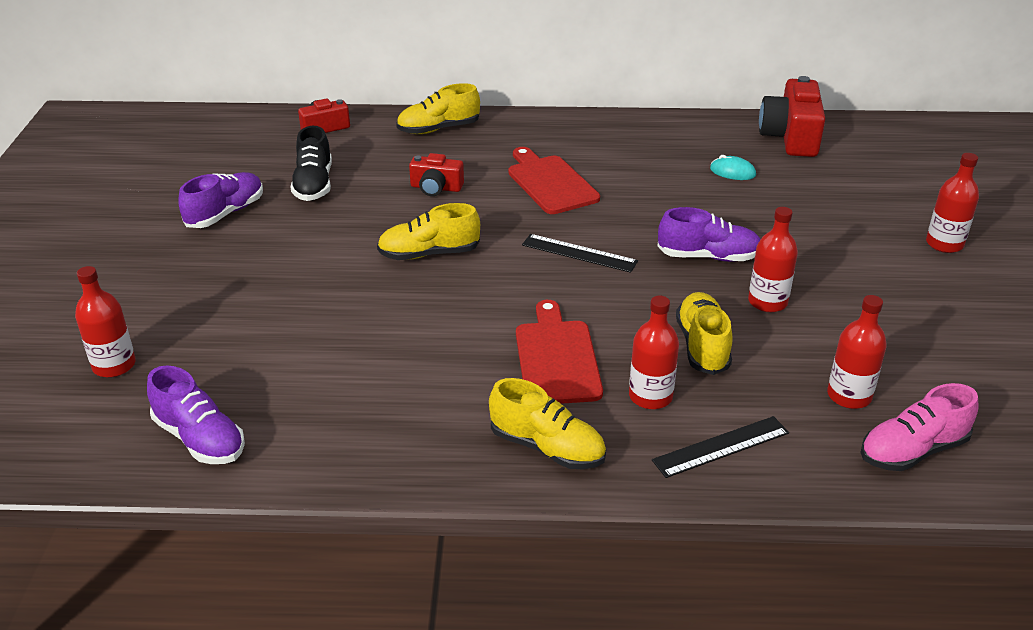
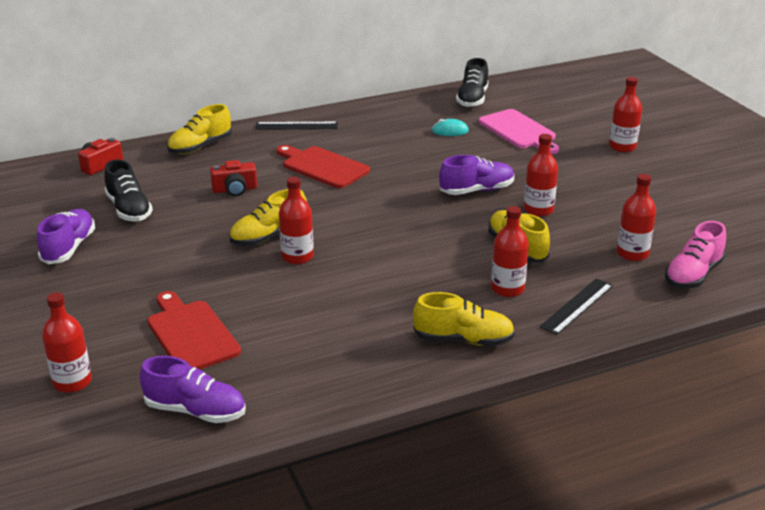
camera: 25 degrees left, 5 degrees down
(440, 286) = (297, 257): none -> red bottle
(557, 358) = (424, 282): red cutting board -> red cutting board (191, 334)
(579, 253) = (383, 209): black ruler -> black ruler (296, 126)
(791, 137) = (472, 99): red camera -> black shoe
(820, 191) = (519, 131): none -> pink cutting board

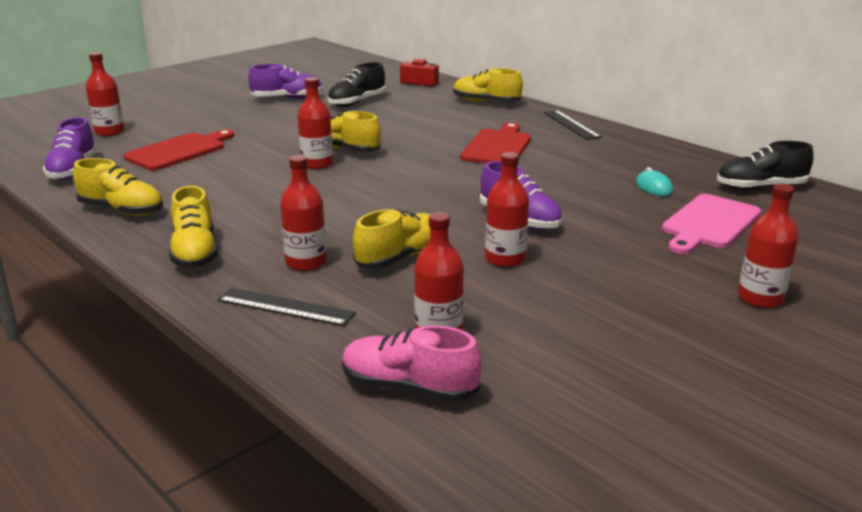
camera: 70 degrees right, 5 degrees down
(235, 189) = (420, 125): red camera -> none
(342, 377) = (122, 210): none -> yellow shoe

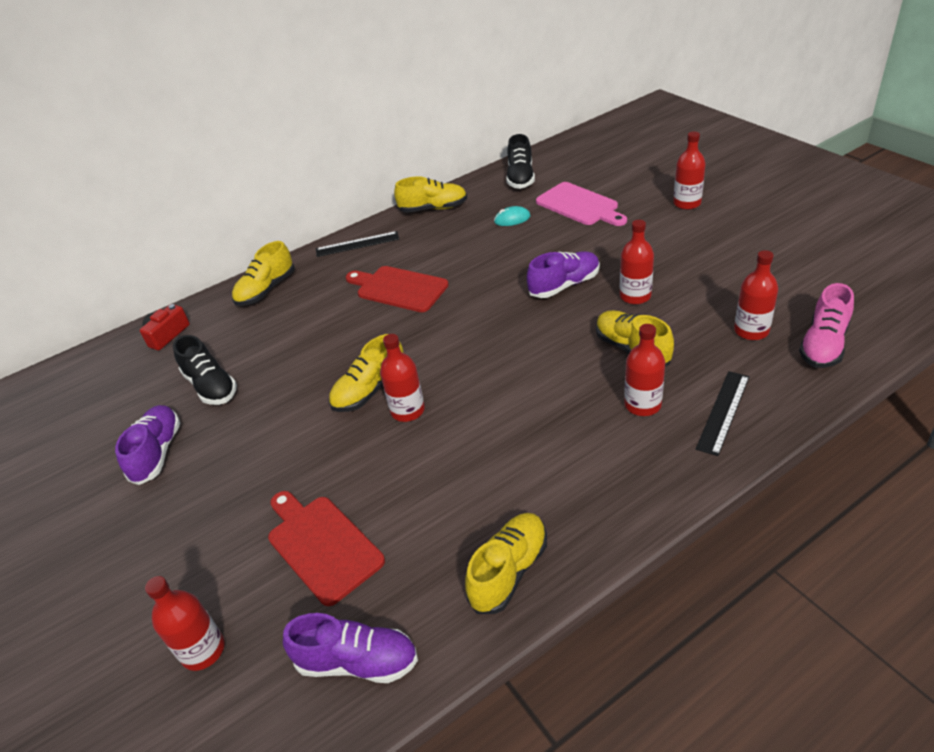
camera: 75 degrees left, 15 degrees up
(195, 252) = (622, 485): yellow shoe -> yellow shoe (433, 208)

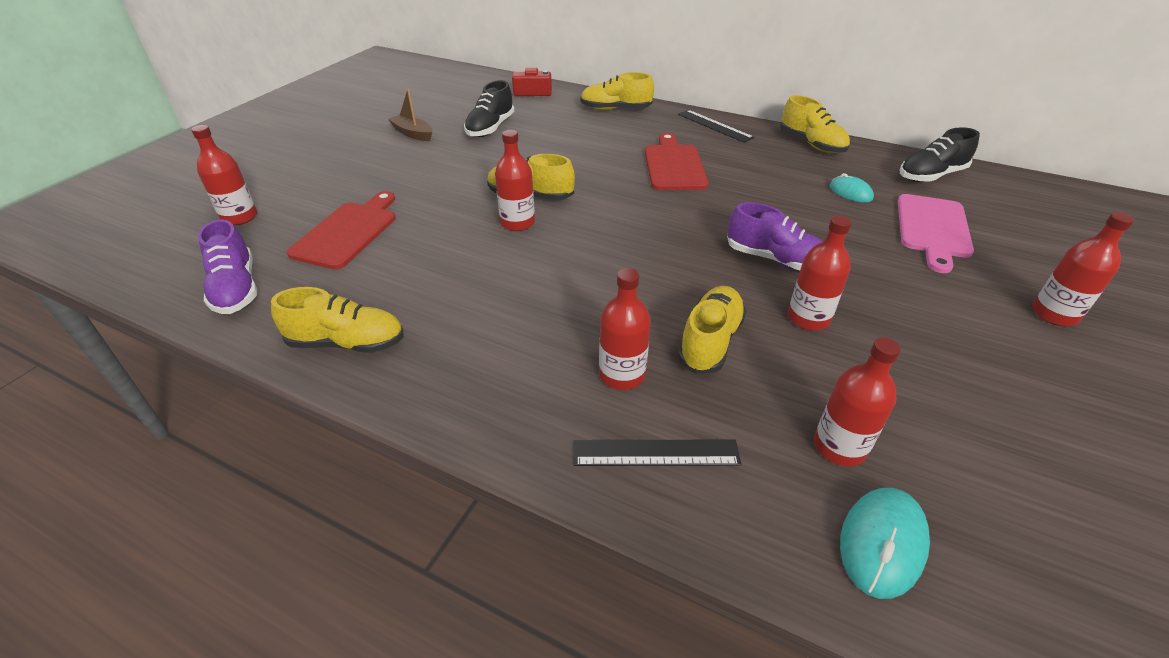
camera: 55 degrees right, 0 degrees up
(157, 452) = (413, 134): purple shoe -> brown boat
(823, 345) = (882, 543): pink shoe -> turquoise mouse

